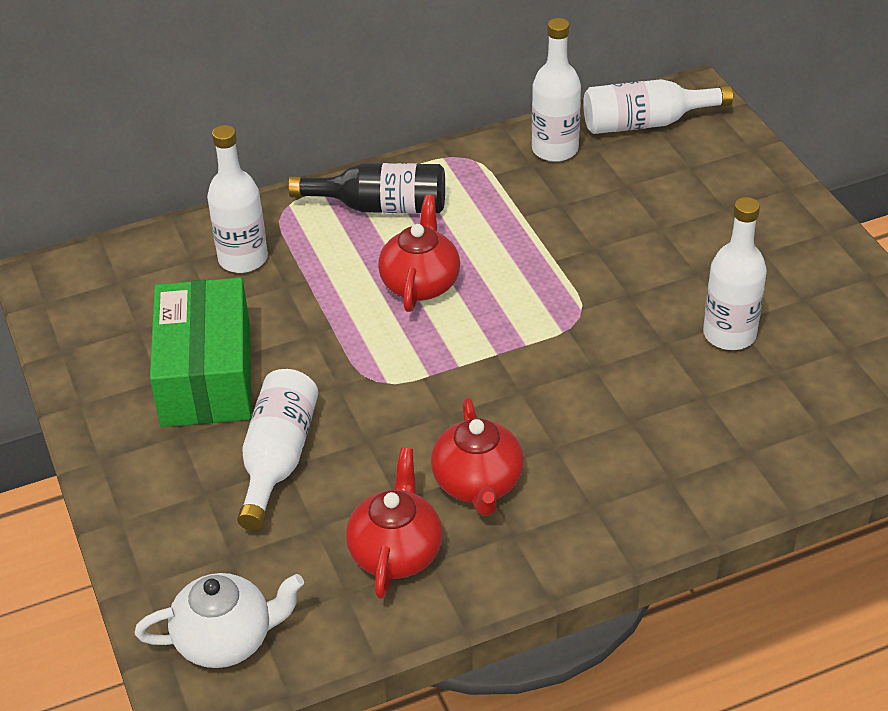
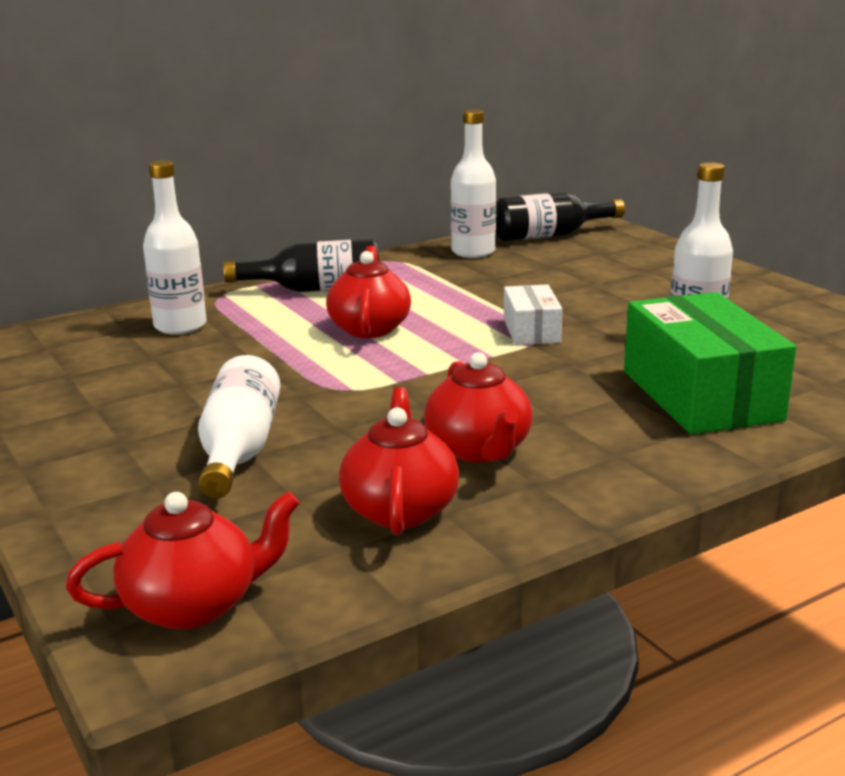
camera: 10 degrees left, 20 degrees down
(207, 375) = (148, 399): green box -> green box (701, 395)
(226, 639) = (194, 605): white teapot -> red teapot
(573, 306) = (531, 330): none -> white box
(645, 123) = (549, 235): white bottle -> black bottle

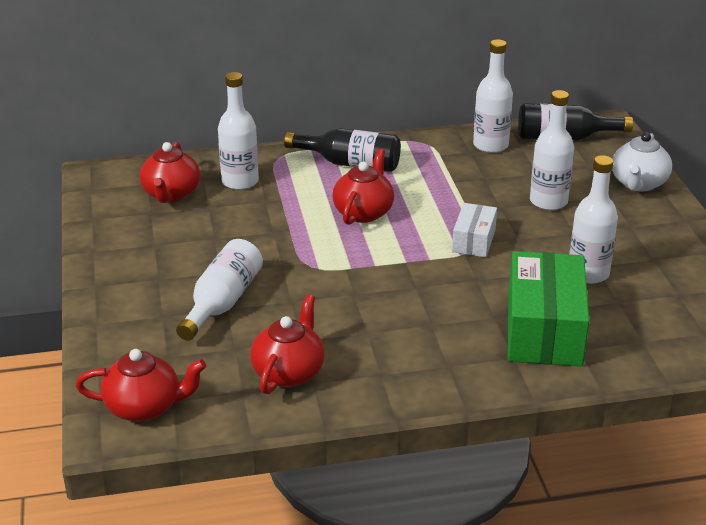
camera: 20 degrees right, 10 degrees up
(479, 450) = (365, 339): red teapot -> red teapot (171, 194)
(585, 285) = (548, 201): none -> white bottle
(667, 257) = (638, 184): none -> white teapot

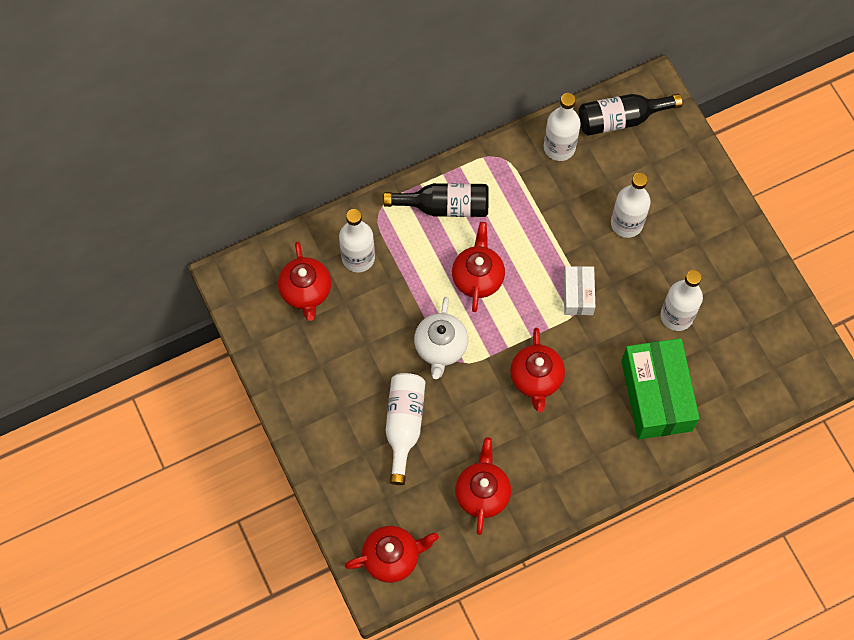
camera: 15 degrees left, 35 degrees up
(398, 293) = (536, 378): none -> red teapot
(638, 184) = (696, 178): white teapot -> white teapot (440, 347)

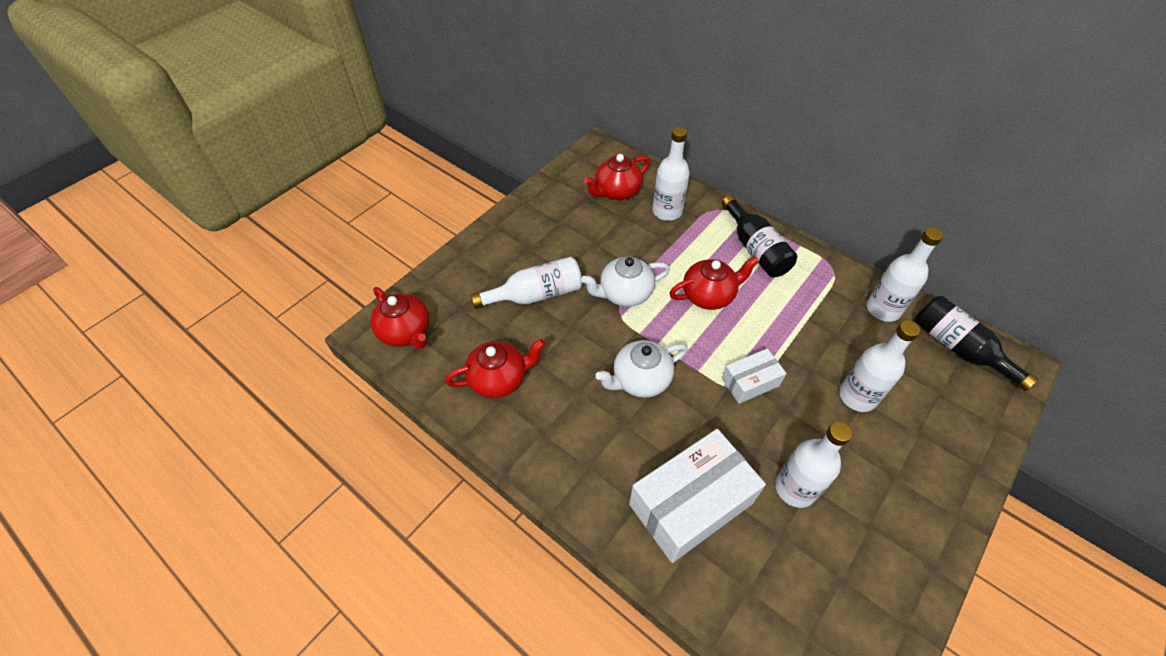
camera: 65 degrees right, 15 degrees down
(536, 378) = (640, 380): red teapot -> white teapot
(656, 395) = (691, 504): green box -> white box

